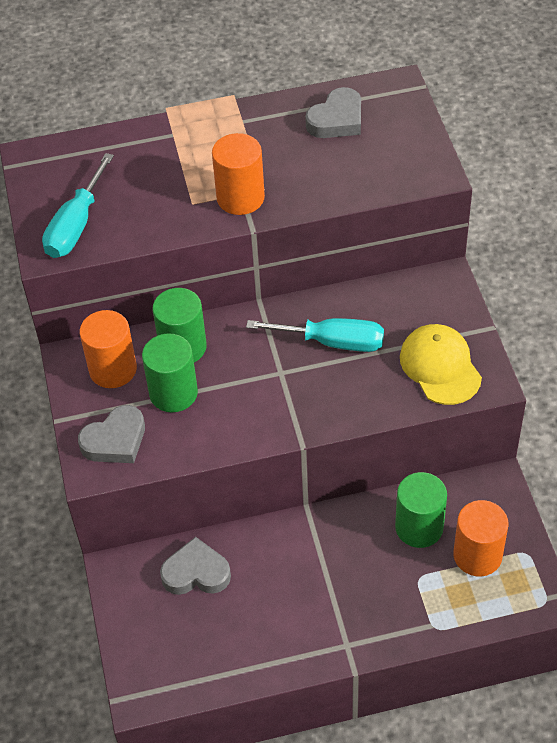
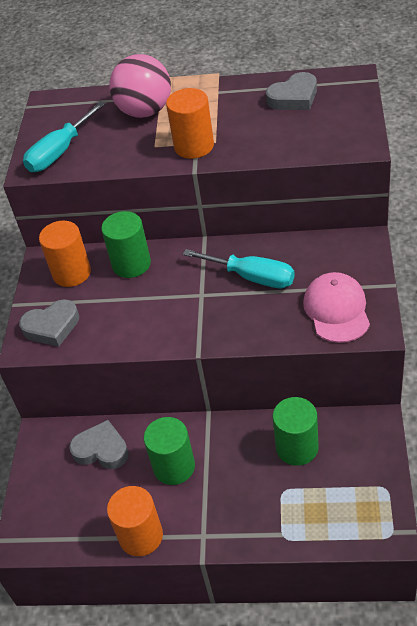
camera: 20 degrees right, 5 degrees down
(162, 157) = (145, 111): none -> pink ball
(173, 393) = (110, 297): green cylinder -> green cylinder (174, 467)
(440, 366) = (336, 310): yellow cap -> pink cap
(477, 555) = (341, 481): orange cylinder -> orange cylinder (141, 536)

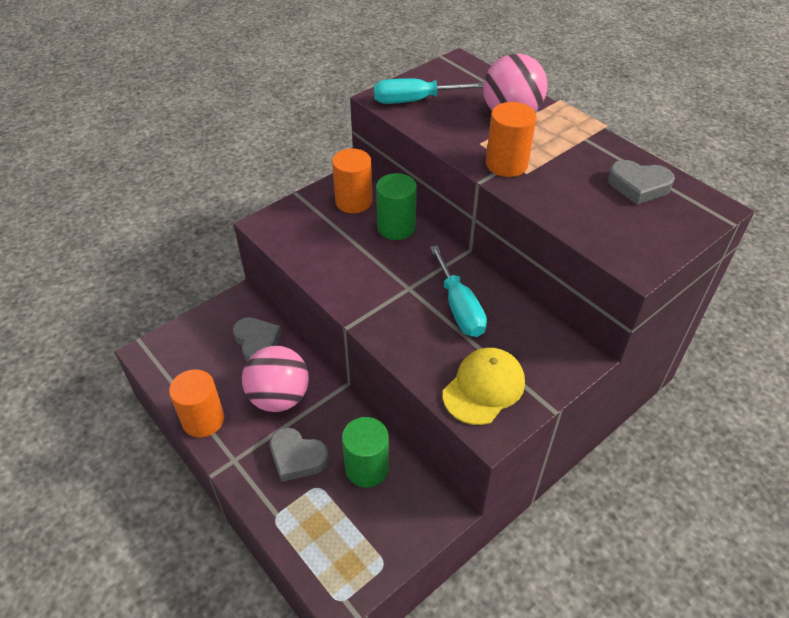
camera: 40 degrees right, 0 degrees up
(52, 327) = (294, 225): grey heart -> grey heart (297, 457)
(174, 467) = (279, 397): green cylinder -> pink ball
(336, 310) = (484, 388): pink cap -> yellow cap

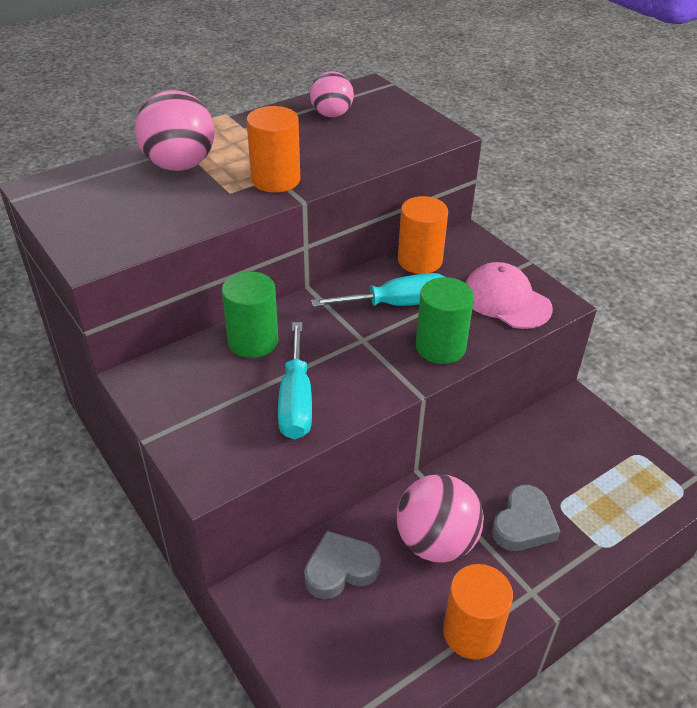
camera: 85 degrees left, 5 degrees down
(353, 201) = (188, 377): orange cylinder -> orange cylinder (420, 261)
(367, 468) = (532, 460): green cylinder -> green cylinder (440, 347)
(414, 101) = (114, 231): turquoise screwdriver -> turquoise screwdriver (296, 401)
(484, 388) = (506, 300): yellow cap -> pink cap
(638, 186) = (331, 114): grey heart -> pink ball

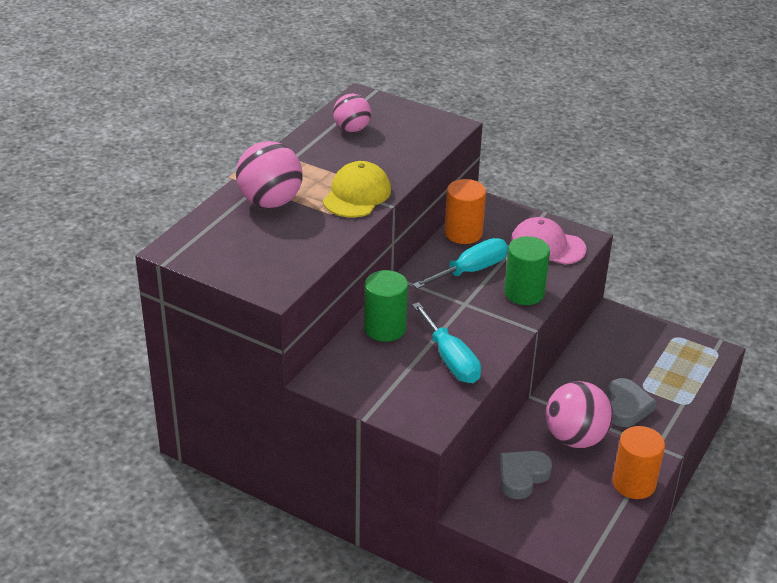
camera: 25 degrees left, 5 degrees down
(276, 180) = (357, 195): orange cylinder -> yellow cap

